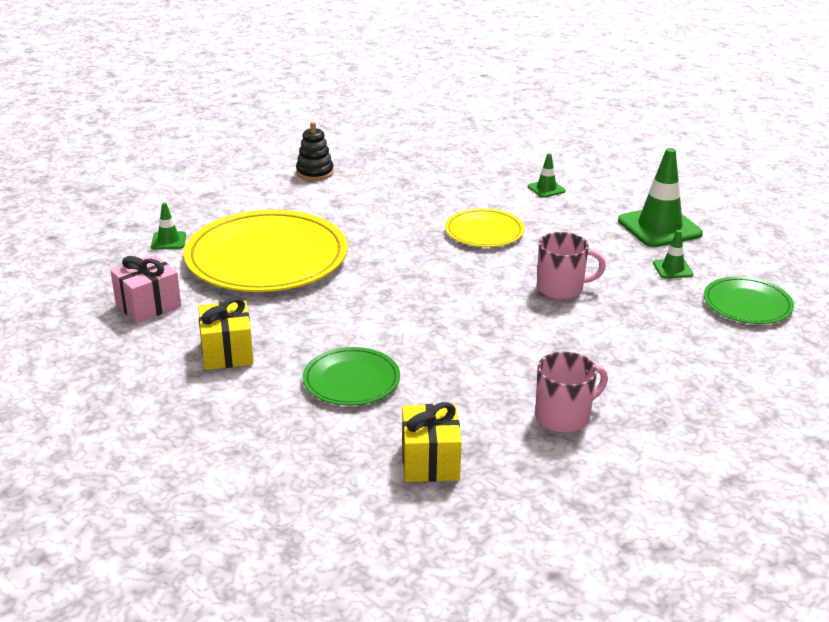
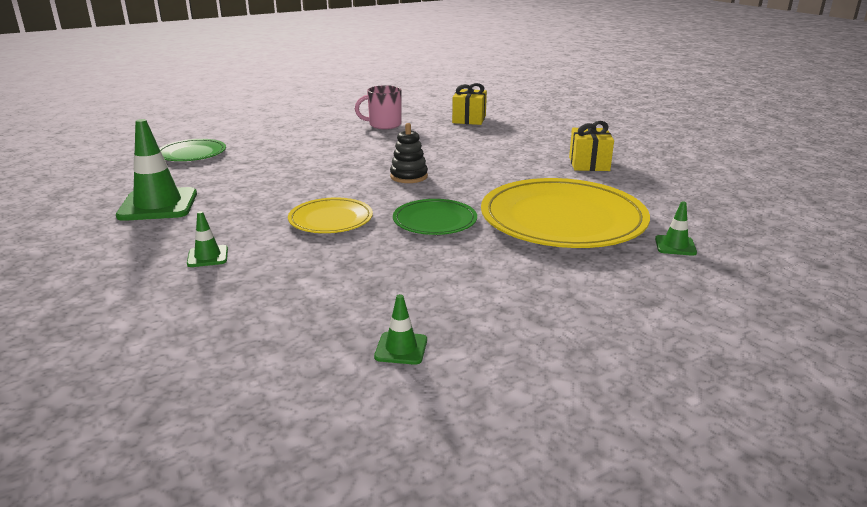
camera: 165 degrees left, 5 degrees down
(148, 305) = (665, 194): pink gift -> none
(315, 172) = (494, 320): black stacking toy -> black stacking toy (409, 176)
(351, 380) = (502, 146): green plate -> green plate (434, 220)
(561, 288) = (313, 173): pink mug -> none
(672, 269) = (205, 176): green traffic cone -> green traffic cone (401, 348)

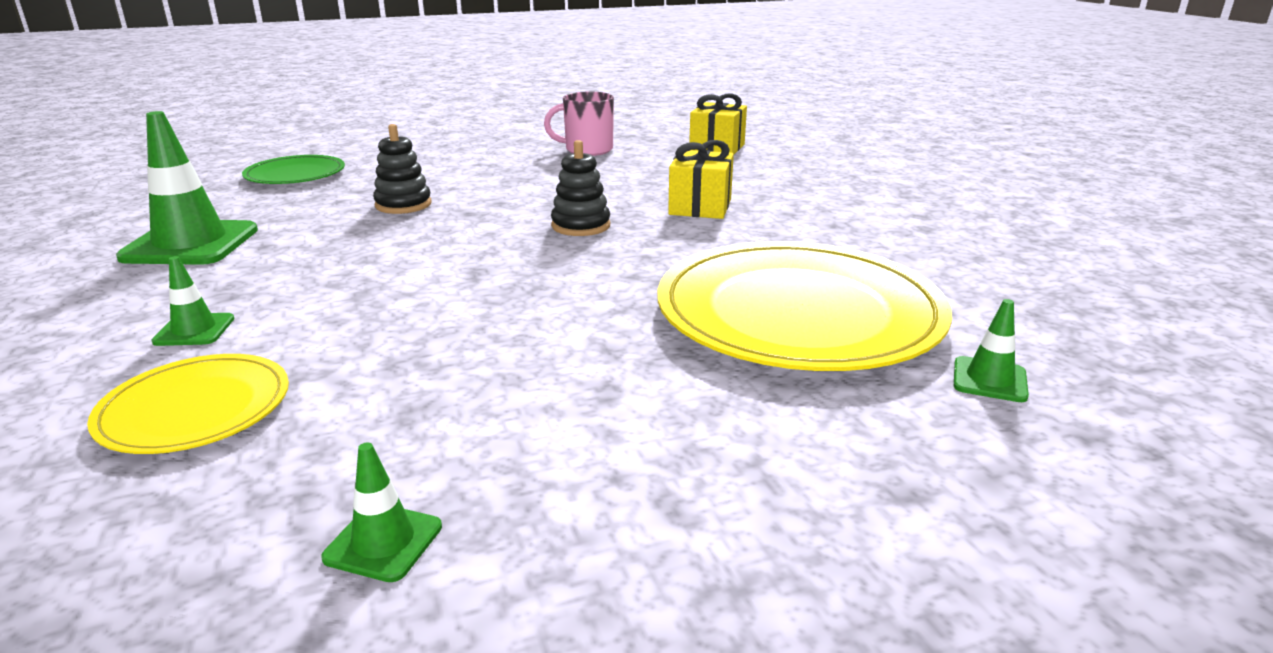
camera: 10 degrees right, 0 degrees up
(283, 170) = (403, 205): none -> black stacking toy
(330, 219) = (421, 284): yellow plate -> yellow plate (195, 409)
(434, 220) = (582, 299): green plate -> none
(589, 164) = (879, 224): yellow gift -> yellow gift (700, 207)

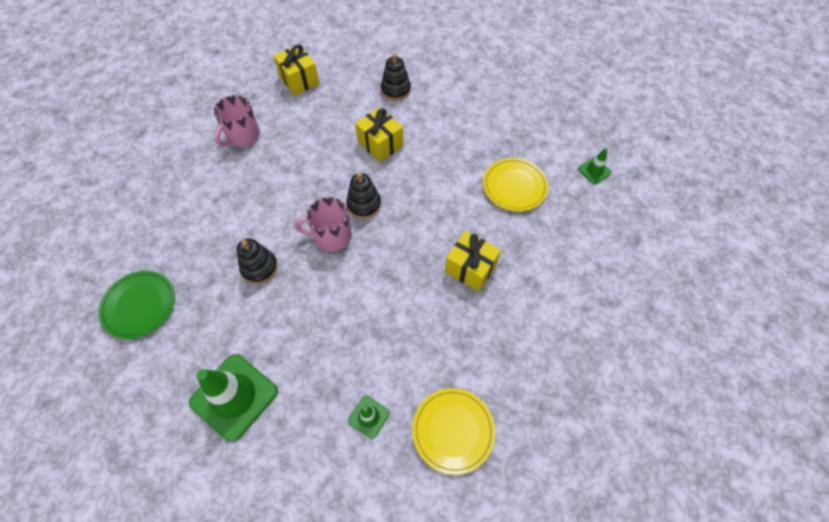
camera: 55 degrees left, 35 degrees up
(383, 542) = (582, 389): green traffic cone -> none
(501, 224) = (332, 236): none -> pink mug
(564, 326) = (470, 268): none -> yellow gift
(798, 313) = (514, 186): yellow plate -> yellow plate, size x0.51
(809, 190) = (395, 90): none -> black stacking toy

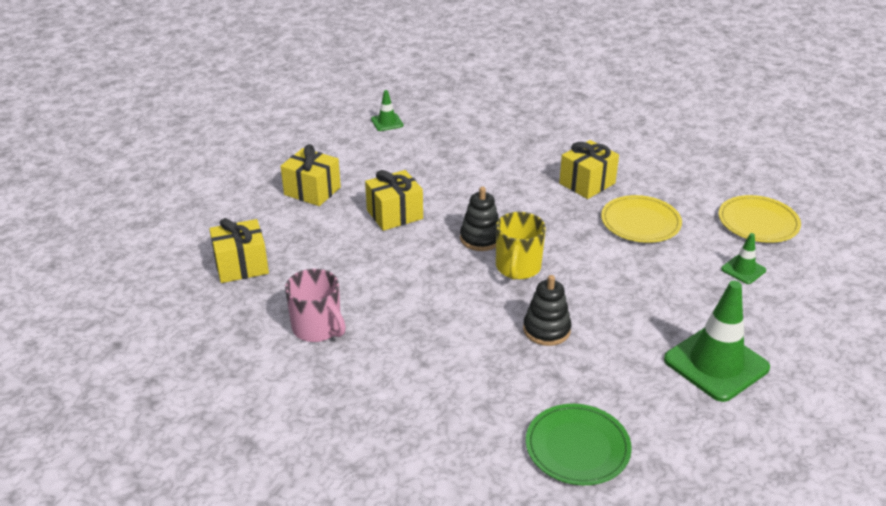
camera: 75 degrees left, 25 degrees down
(332, 236) = (518, 267): pink mug -> yellow mug
(395, 90) = (312, 191): black stacking toy -> yellow gift
(514, 186) = (495, 140): yellow plate -> yellow plate (640, 222)
(594, 171) = (494, 96): green traffic cone -> green traffic cone (387, 122)

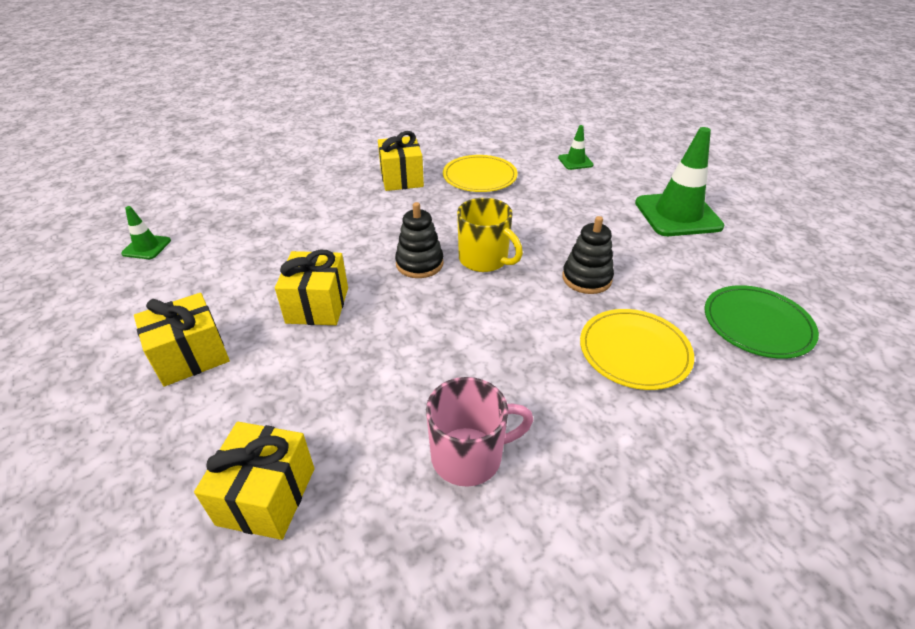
camera: 60 degrees left, 5 degrees up
(758, 222) = (526, 135): yellow plate -> yellow plate (634, 351)

